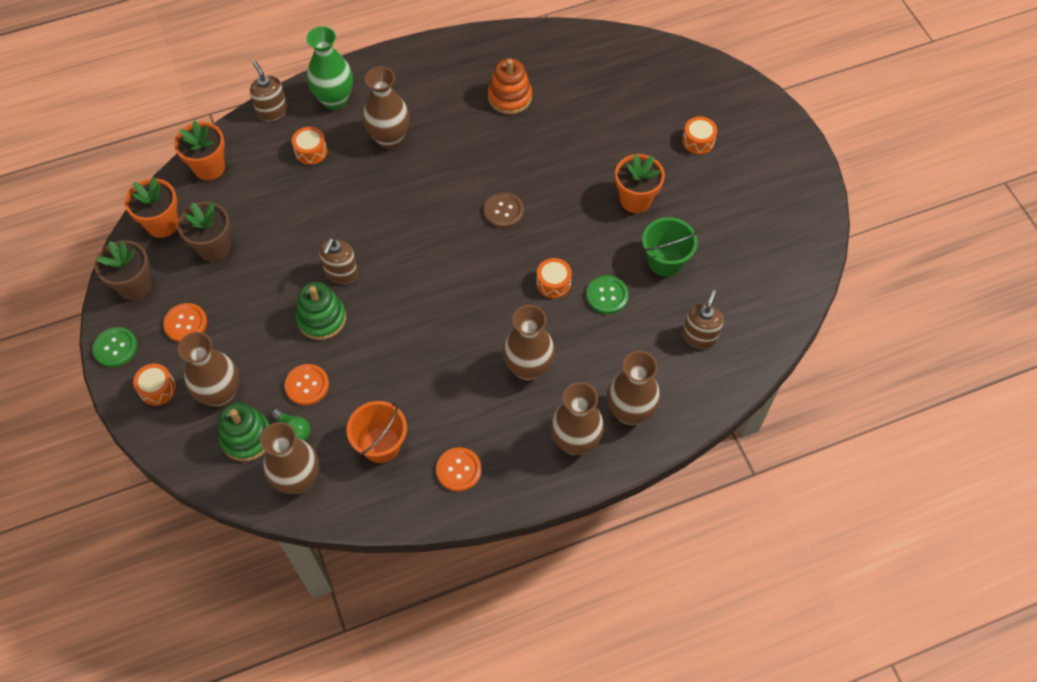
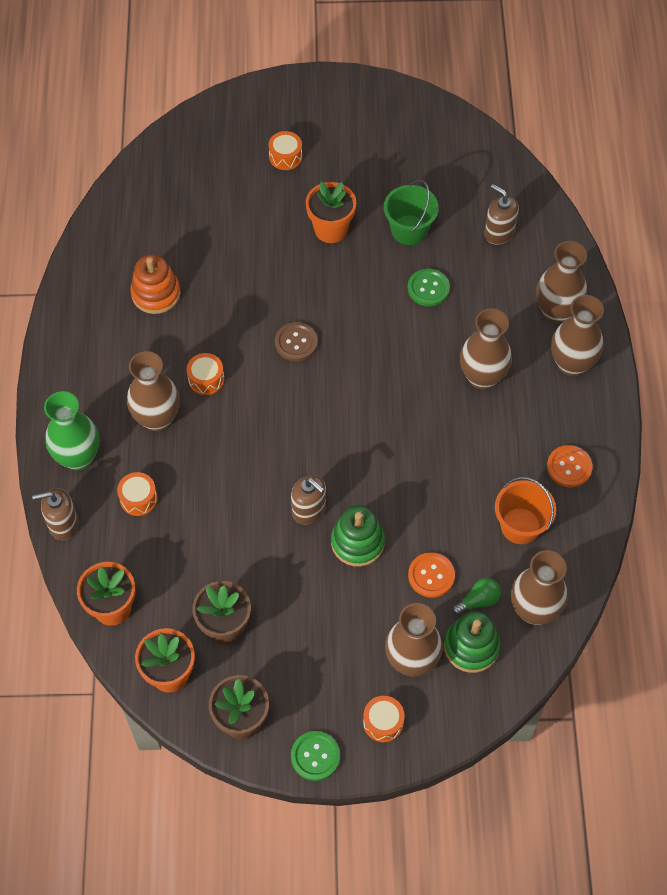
camera: 70 degrees left, 0 degrees up
(185, 323) = (312, 677): orange button -> none
(553, 283) = (397, 327): orange drum -> orange drum (206, 379)

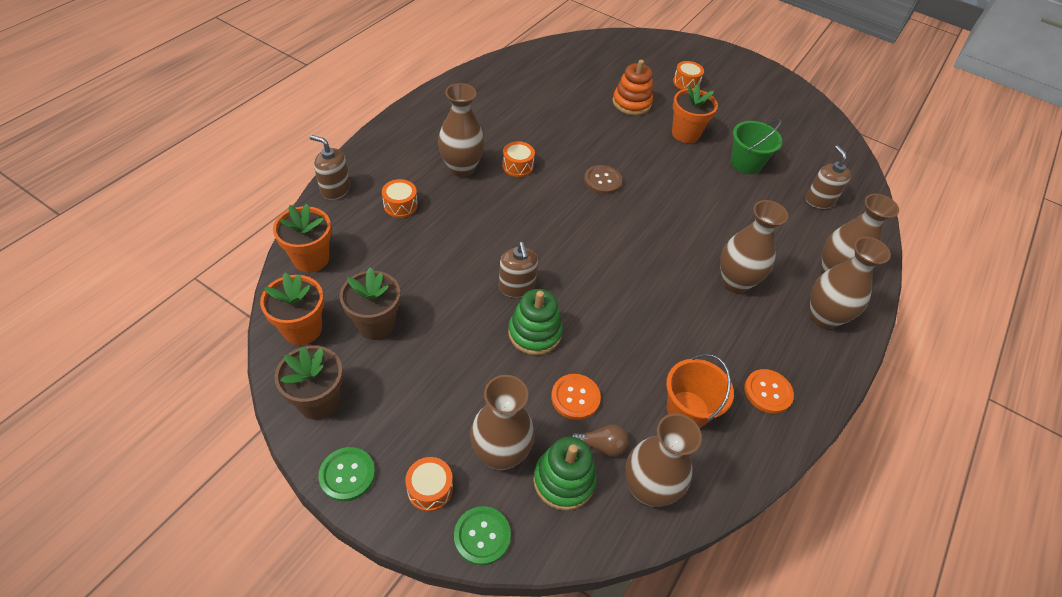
camera: 30 degrees right, 10 degrees down
(78, 457) = (386, 159): green vase -> none
(156, 293) = (529, 104): orange stacking toy -> orange stacking toy (631, 103)
(428, 288) = (734, 203): green button -> green button (482, 536)
(478, 601) = (601, 445): green light bulb -> brown light bulb

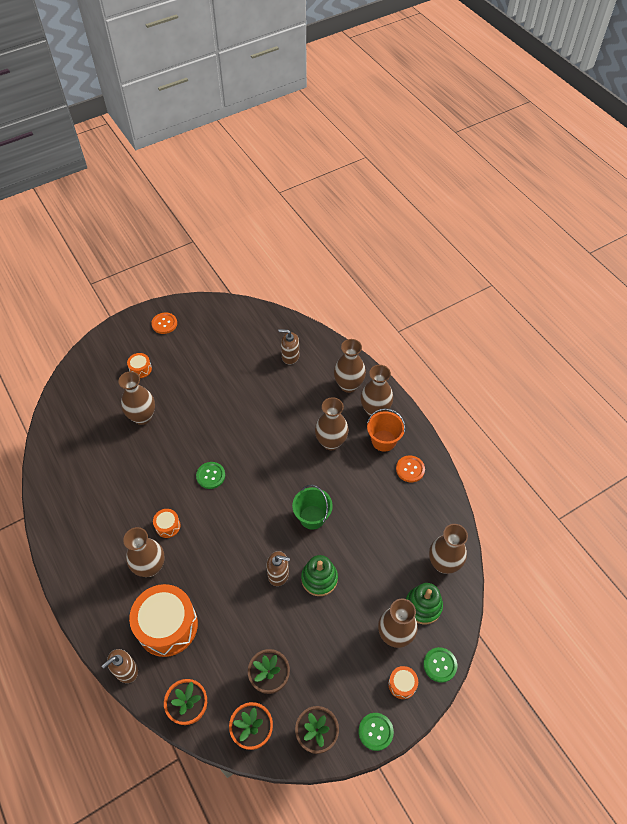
camera: 60 degrees left, 5 degrees up
(400, 205) = (167, 625): orange drum -> orange drum, size x2.26
(575, 397) = (374, 575): orange button -> orange button (164, 324)
(601, 445) = (409, 575): brown light bulb -> none
(602, 181) = (210, 476): brown button -> green button
(631, 103) = (142, 417): orange stacking toy -> brown vase
(685, 134) = (192, 399): orange flower pot -> none
(687, 410) = (405, 517): orange bucket -> orange bucket (383, 440)
(746, 163) = (238, 378): green bucket -> green bucket (312, 517)

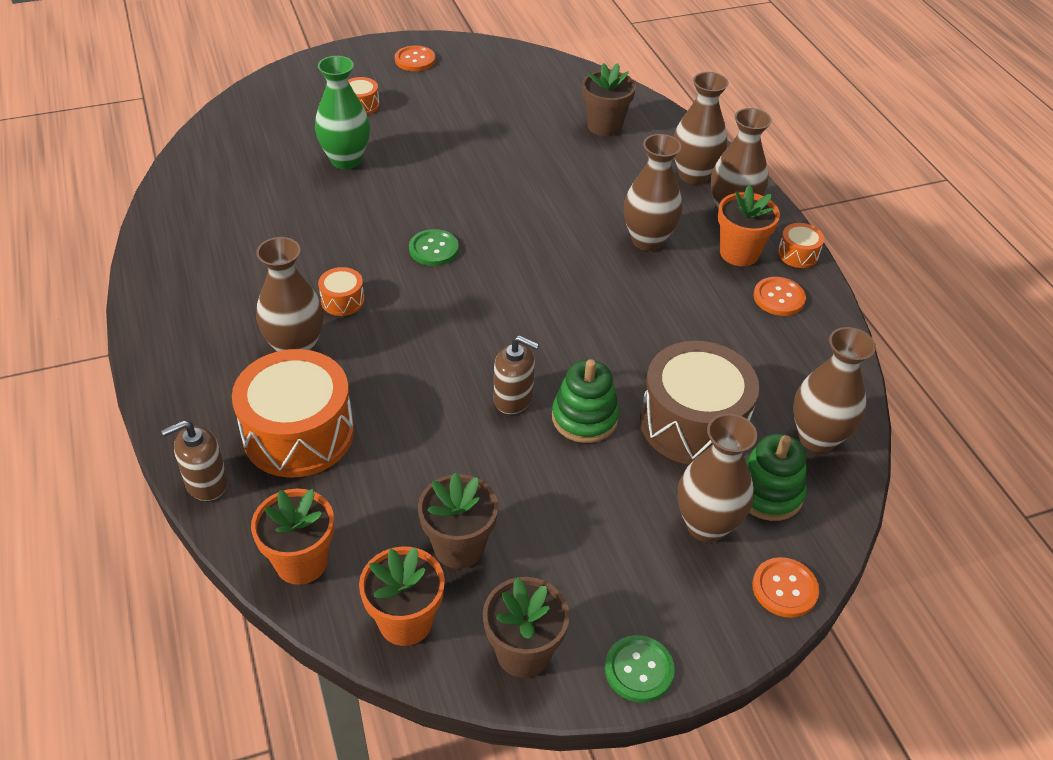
camera: 10 degrees right, 10 degrees down
(142, 417) = (346, 160): brown vase -> green vase
(290, 356) = (604, 126): brown soap dispenser -> brown flower pot
(312, 517) = (592, 332): green bucket -> none
(377, 569) = (693, 423): none -> brown drum
(383, 440) = (739, 253): orange bucket -> orange flower pot
(402, 684) = (705, 604): orange drum -> orange drum (798, 254)
(440, 665) = (784, 588): green button -> orange button

